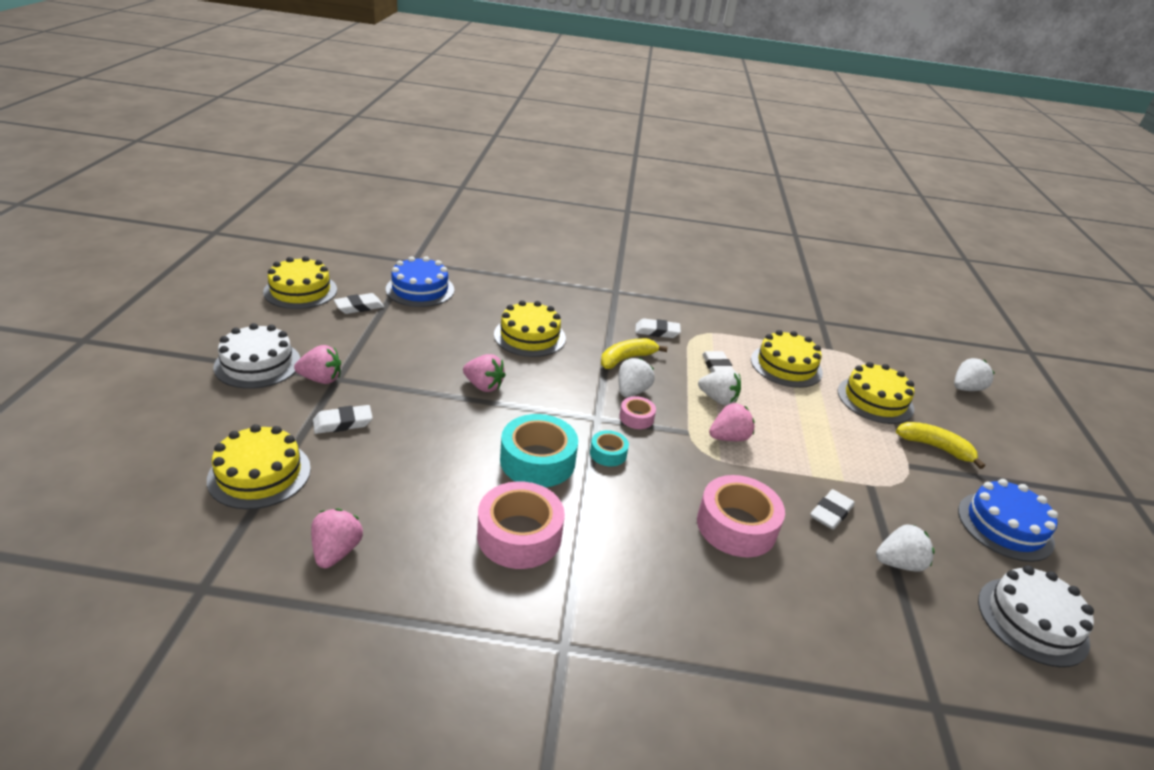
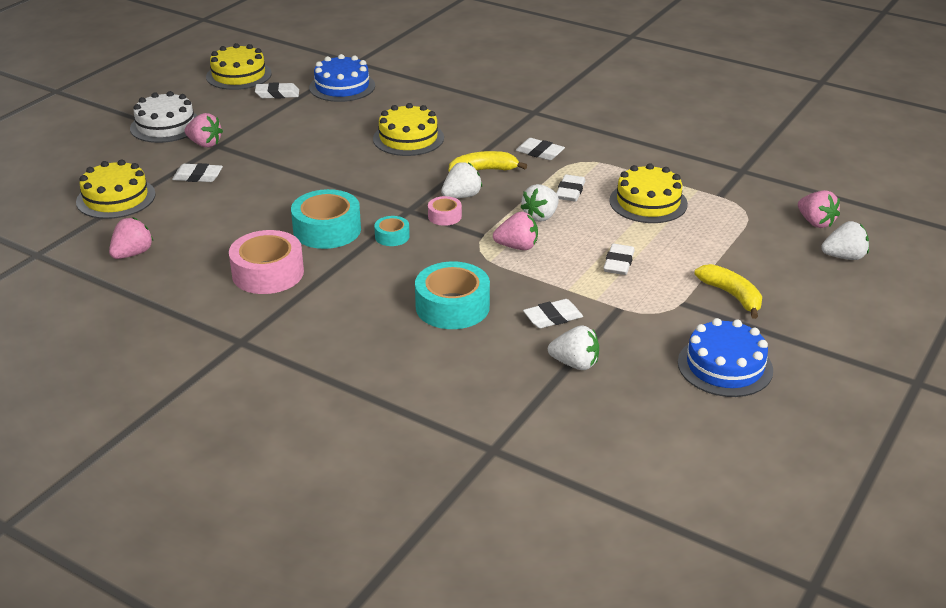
camera: 30 degrees right, 0 degrees up
(483, 386) = (331, 170): pink strawberry -> pink strawberry (815, 222)
(718, 399) = (541, 216): white strawberry -> white strawberry turned 75 degrees clockwise
(736, 526) = (452, 306): pink tape -> turquoise tape
(824, 435) = (618, 263): none -> white eraser
(875, 400) = (715, 246): yellow cake -> none
(1032, 621) = (656, 429): white cake -> none

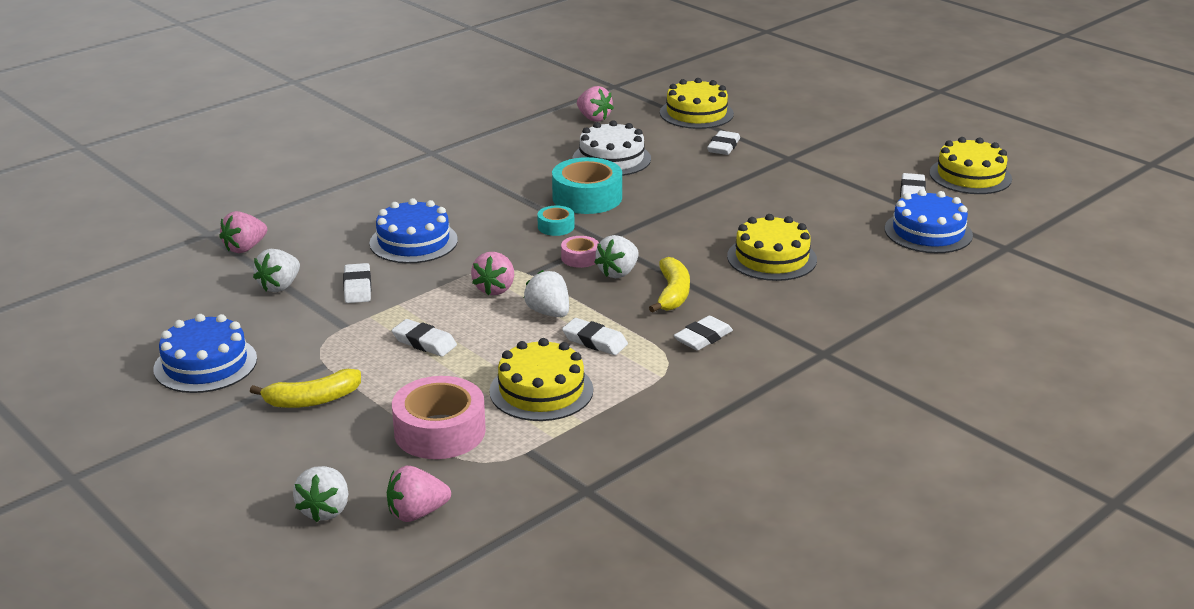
camera: 105 degrees right, 5 degrees down
(165, 126) = (842, 136): white cake -> white cake (611, 159)
(205, 144) = (794, 152): pink strawberry -> pink strawberry (245, 248)
(268, 273) = (527, 167): pink tape -> pink tape (440, 431)
(452, 306) = (413, 241): turquoise tape -> blue cake
(461, 196) = (618, 272): white strawberry -> white strawberry turned 60 degrees clockwise

